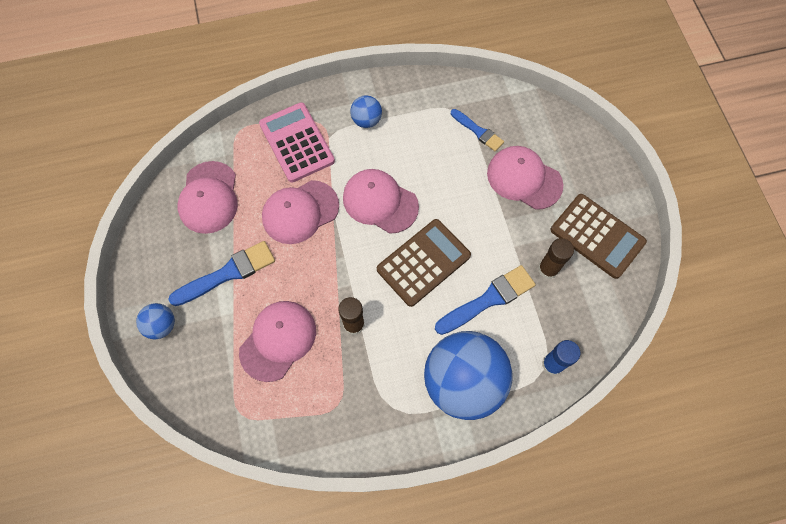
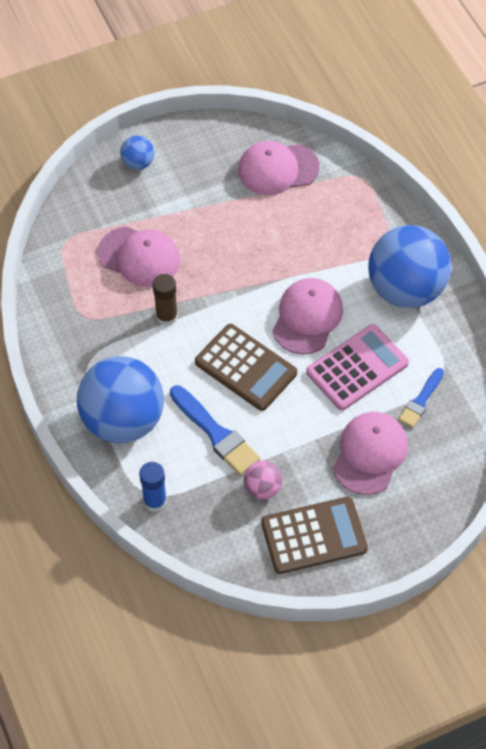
camera: 80 degrees right, 10 degrees down
(227, 273) = (199, 202): blue brush -> none
(297, 142) = (360, 230): pink calculator -> pink calculator (357, 368)
(300, 212) = (279, 249): pink cap -> none
(366, 120) = (405, 289): blue ball -> blue ball, size x2.27
(548, 269) = (262, 488): brown glue stick -> pink ball
(597, 236) = (314, 536): brown calculator -> brown calculator turned 135 degrees counterclockwise

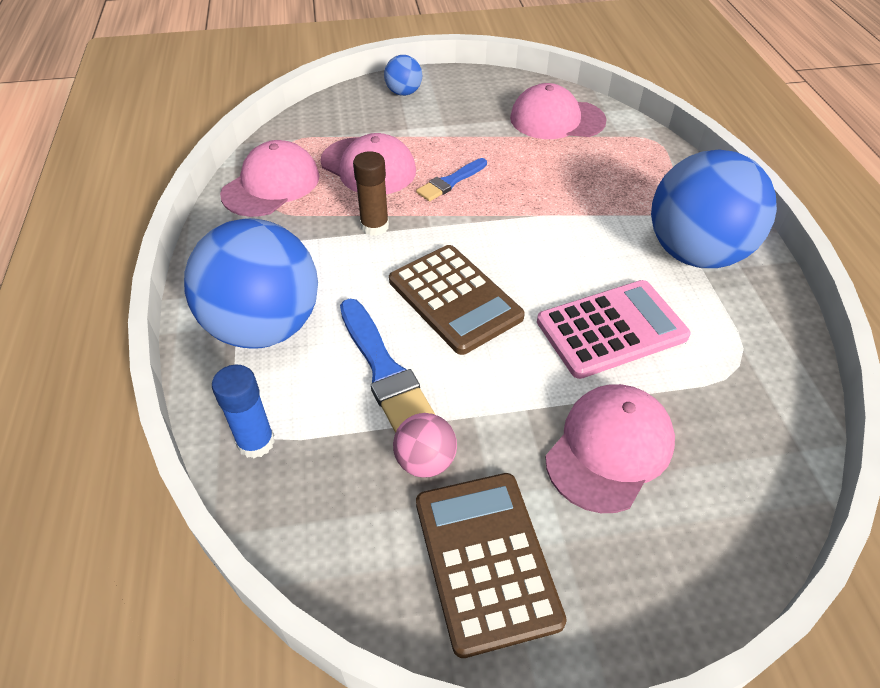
camera: 15 degrees right, 10 degrees down
(307, 317) = (555, 260): pink cap -> pink cap (271, 185)
(314, 536) = (486, 560): brown calculator -> brown calculator turned 105 degrees counterclockwise
(421, 400) = (702, 390): blue brush -> blue brush (450, 181)

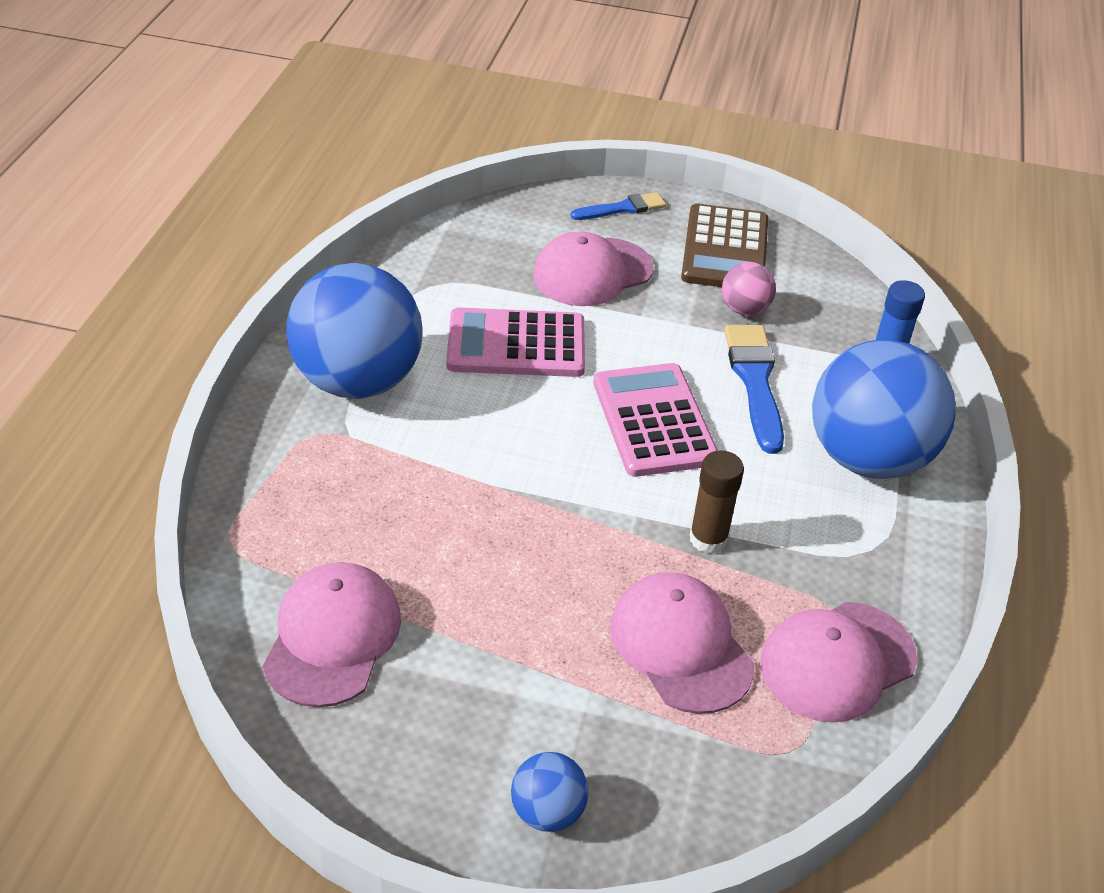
camera: 160 degrees left, 5 degrees down
(450, 181) = (573, 574): blue brush -> blue brush (622, 208)
(454, 299) = (654, 421): brown calculator -> pink calculator
(556, 119) = (332, 637): pink cap -> pink cap turned 105 degrees counterclockwise

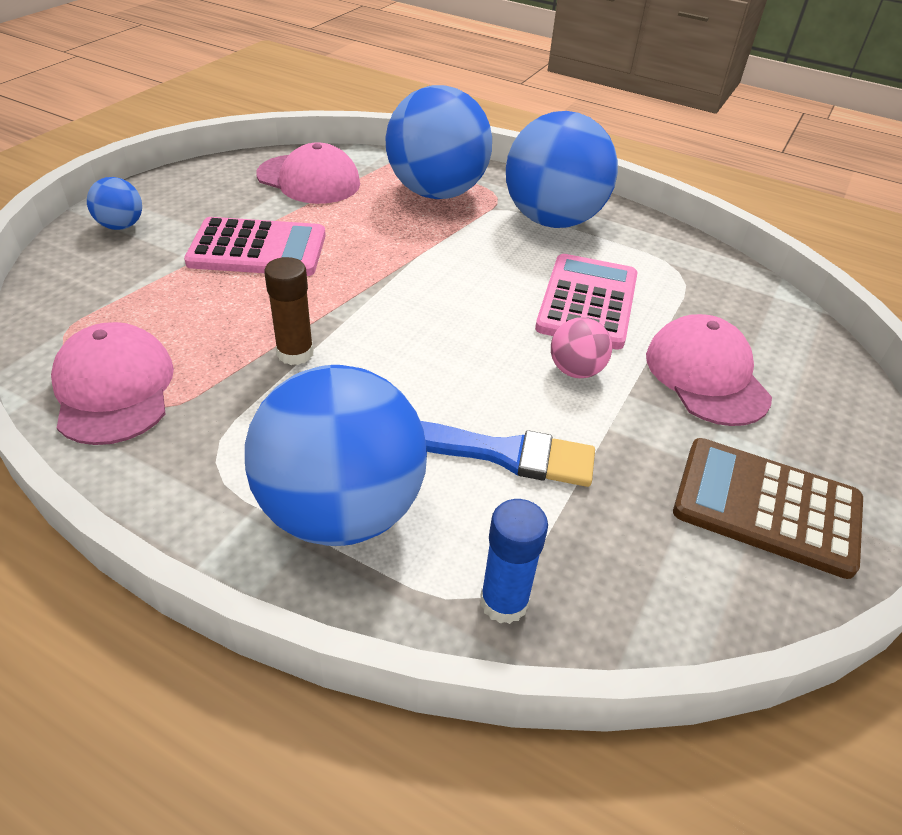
camera: 105 degrees right, 0 degrees up
(324, 492) = (436, 192): none -> blue ball
(622, 208) = (844, 431): blue brush -> none
(654, 421) = (459, 360): pink calculator -> pink calculator (258, 249)
(680, 646) = (198, 308): pink cap -> none
(744, 309) = (634, 486): pink ball -> pink ball (576, 370)

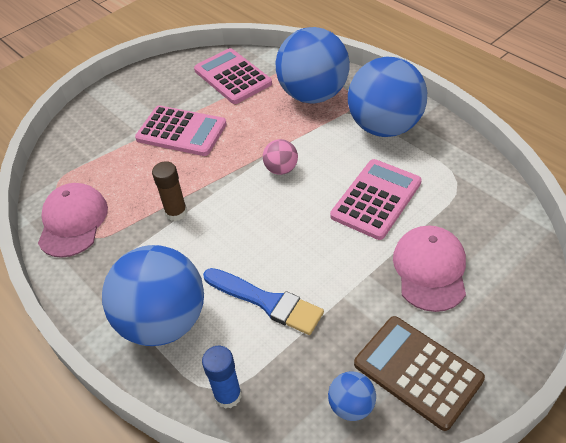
camera: 25 degrees right, 5 degrees up
(121, 226) = (109, 105): blue ball -> blue ball (351, 406)
(309, 179) = (232, 77): pink cap -> pink calculator
(576, 370) = (342, 251): pink ball -> pink ball (281, 169)

